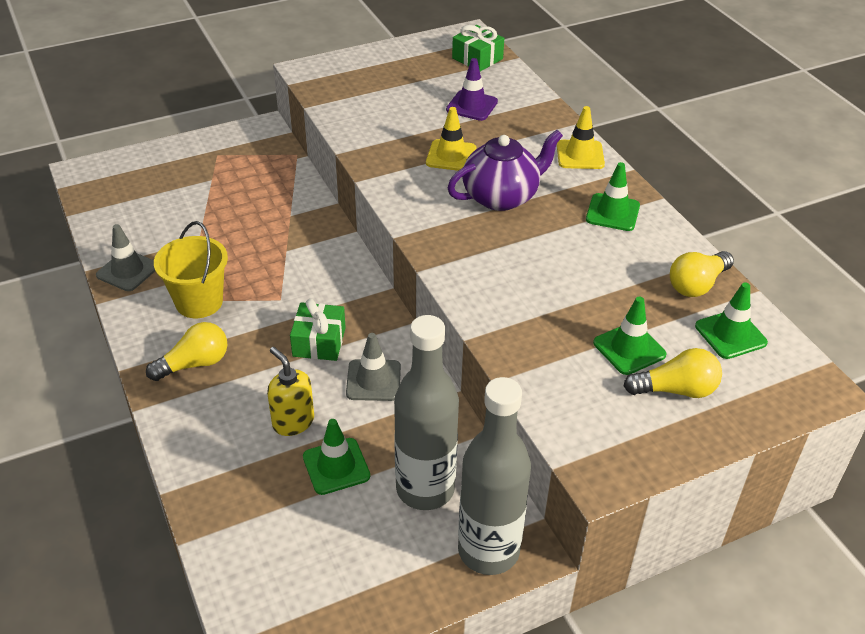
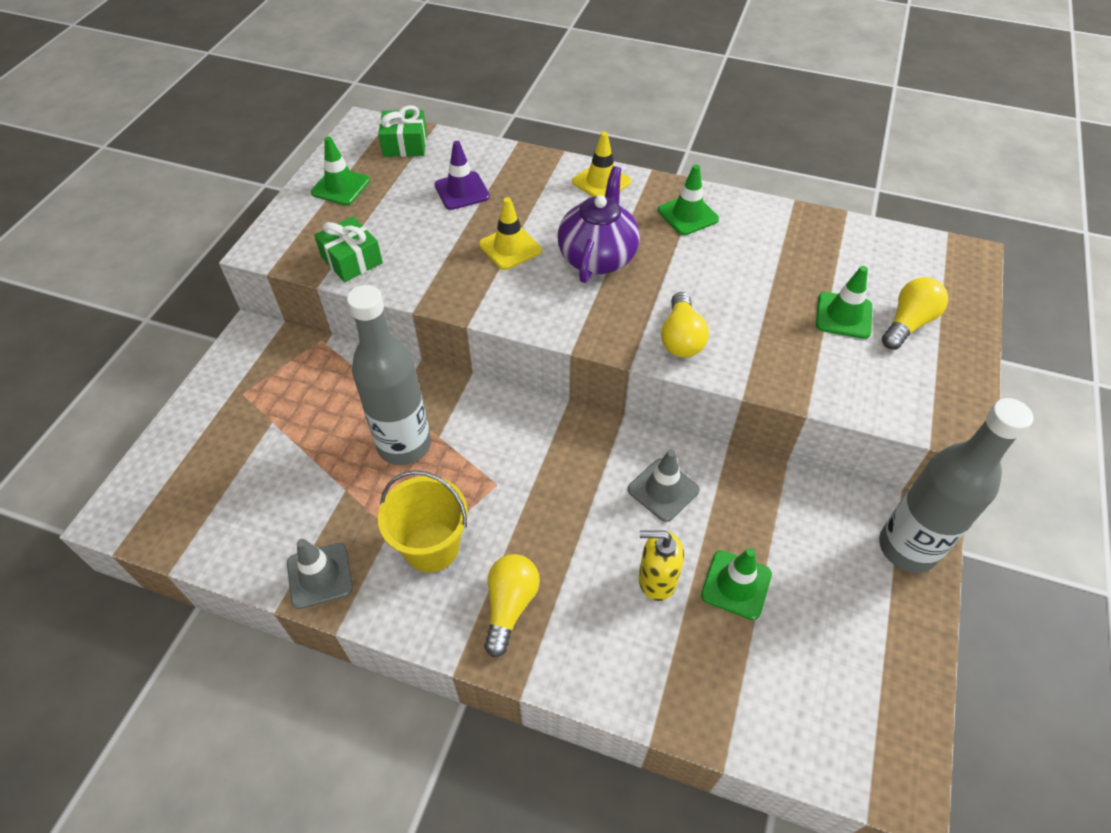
camera: 45 degrees left, 10 degrees up
(319, 342) = (580, 494): green gift -> green gift (351, 260)
(425, 489) = (812, 542): grey bottle -> grey bottle (404, 445)
(697, 285) = (812, 233): yellow light bulb -> yellow light bulb (681, 338)
(730, 334) = (878, 256): green traffic cone -> green traffic cone (340, 187)

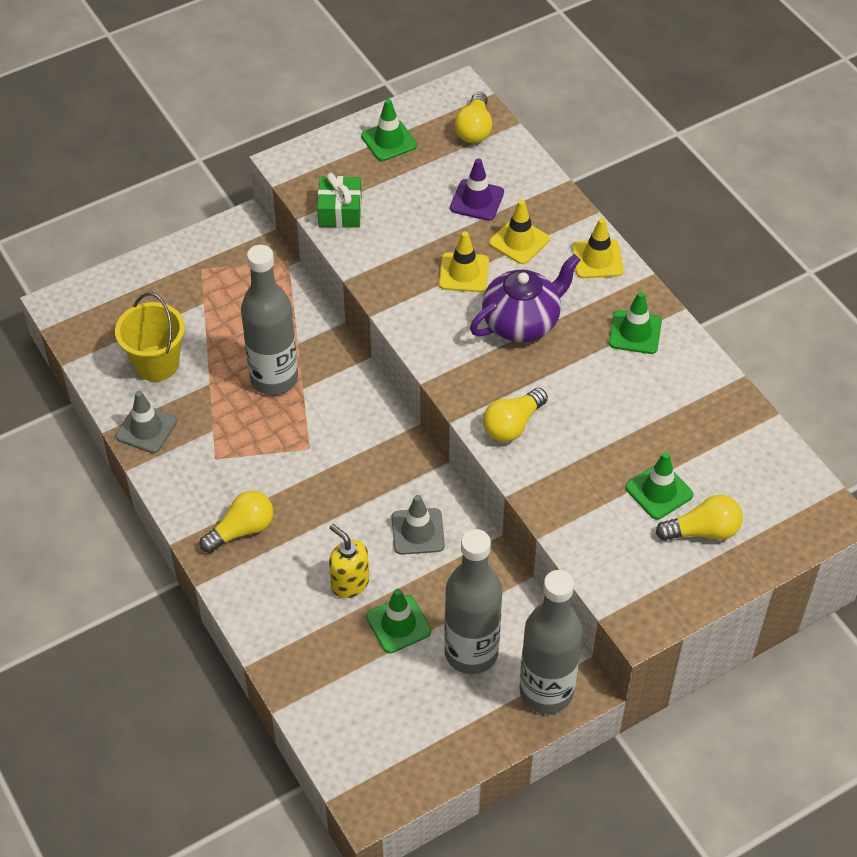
camera: 40 degrees right, 0 degrees up
(405, 144) = (474, 129): green gift -> yellow light bulb
(431, 547) = (229, 459): yellow bucket -> yellow bucket (156, 363)
(528, 201) = (519, 241): none -> yellow traffic cone
(818, 562) = (471, 652): none -> grey bottle

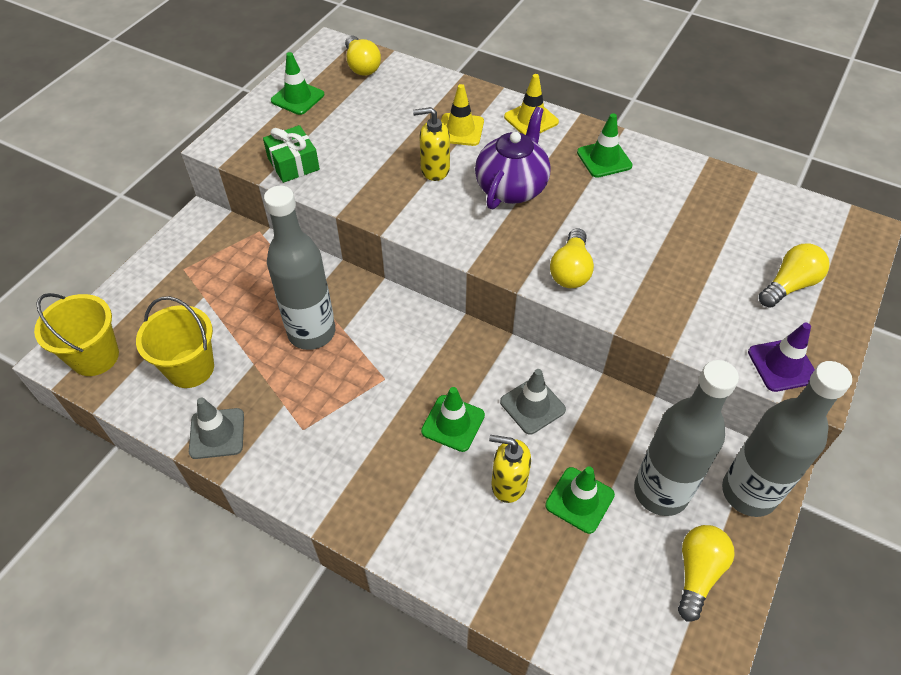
camera: 30 degrees left, 0 degrees up
(87, 317) = (95, 357): none -> yellow bucket
(242, 530) = (373, 485): yellow light bulb -> yellow light bulb (697, 573)
(464, 273) = (434, 169): yellow traffic cone -> yellow soap dispenser
(477, 200) = (403, 114): purple traffic cone -> purple traffic cone (782, 365)
(659, 491) = (729, 270): green traffic cone -> green traffic cone (453, 423)

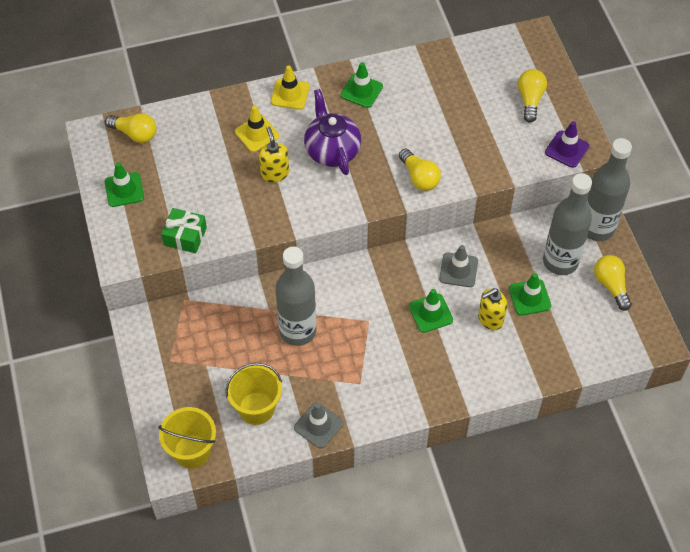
camera: 45 degrees left, 5 degrees up
(434, 169) = (274, 173): yellow soap dispenser -> yellow soap dispenser turned 120 degrees clockwise

